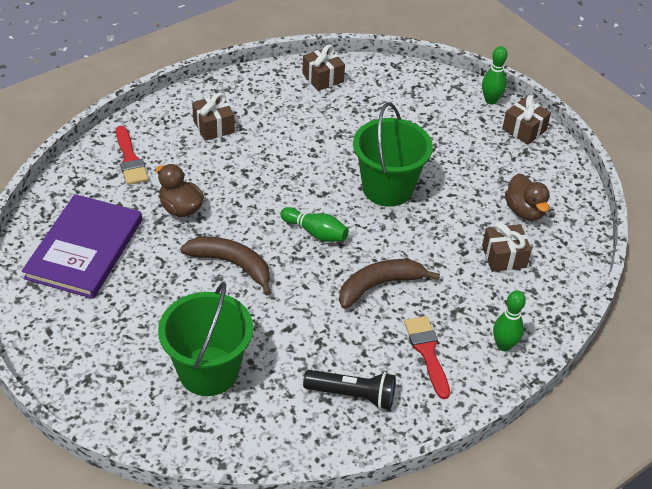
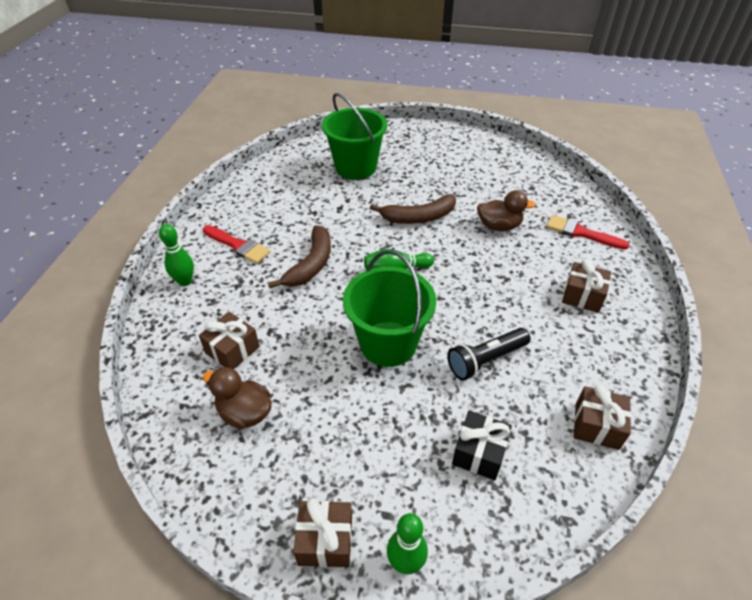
camera: 140 degrees right, 0 degrees up
(84, 249) = (506, 175): purple book -> none
(352, 395) = (264, 200): black flashlight -> black flashlight (486, 360)
(403, 108) = (479, 453): none -> black gift

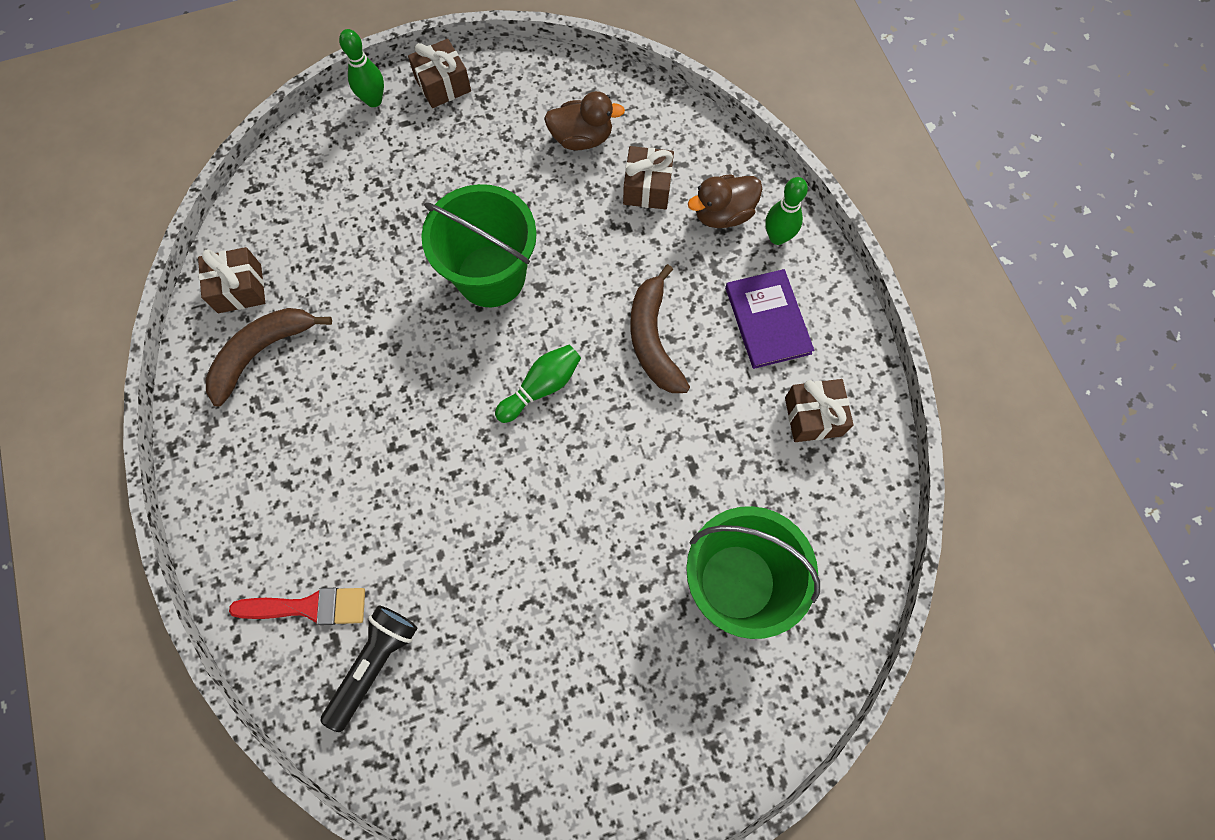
camera: 150 degrees right, 25 degrees up
(238, 246) = (767, 320): red brush -> purple book
(419, 217) = (565, 509): brown banana -> brown banana (261, 353)
(479, 453) = (347, 207): black gift -> none
(486, 360) = (375, 309): black flashlight -> black flashlight (374, 664)
(499, 226) = (438, 554): brown duck -> brown duck (723, 214)
(582, 296) = (284, 467): brown gift -> brown gift (813, 416)

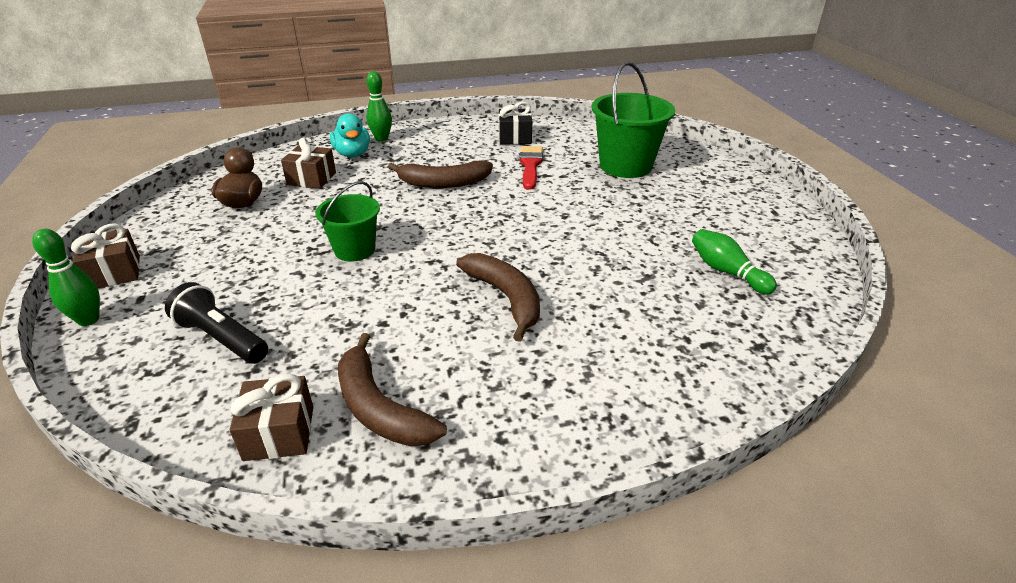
camera: 85 degrees left, 35 degrees down
(309, 607) = (679, 362): red brush -> red brush (530, 165)
(374, 664) = (723, 319): black flashlight -> black flashlight (222, 338)
(409, 438) = (506, 298): none -> brown banana
(491, 276) = (355, 250): green bucket -> green bucket, size x0.62
(542, 387) = (471, 229): green bowling pin -> green bowling pin (726, 272)
(723, 214) = (352, 154): brown duck -> turquoise duck
(767, 320) = (443, 145): purple book -> none
(813, 416) = (515, 137): brown gift -> black gift

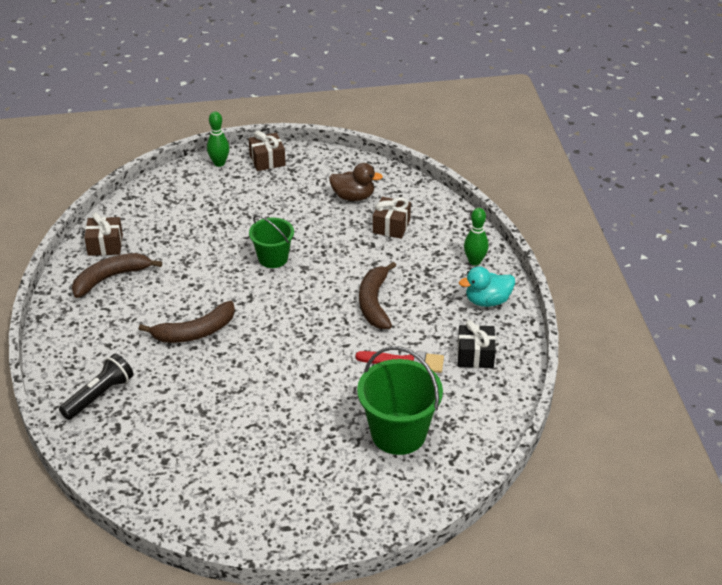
camera: 95 degrees right, 5 degrees up
(222, 338) = (187, 214): black flashlight -> black flashlight (99, 395)
(352, 154) = (440, 245): turquoise duck -> turquoise duck (487, 301)
(726, 272) = (196, 461): green bowling pin -> none

